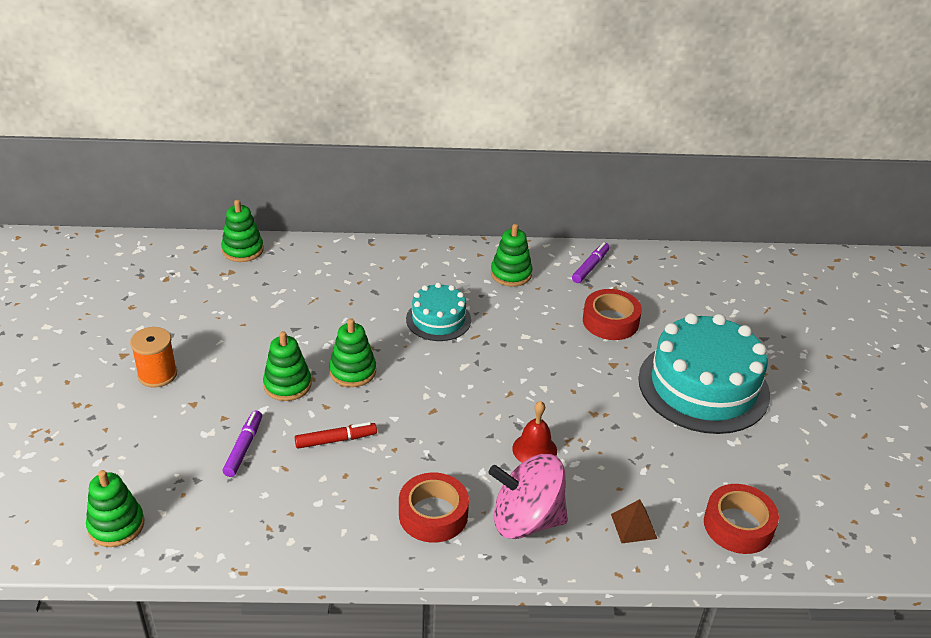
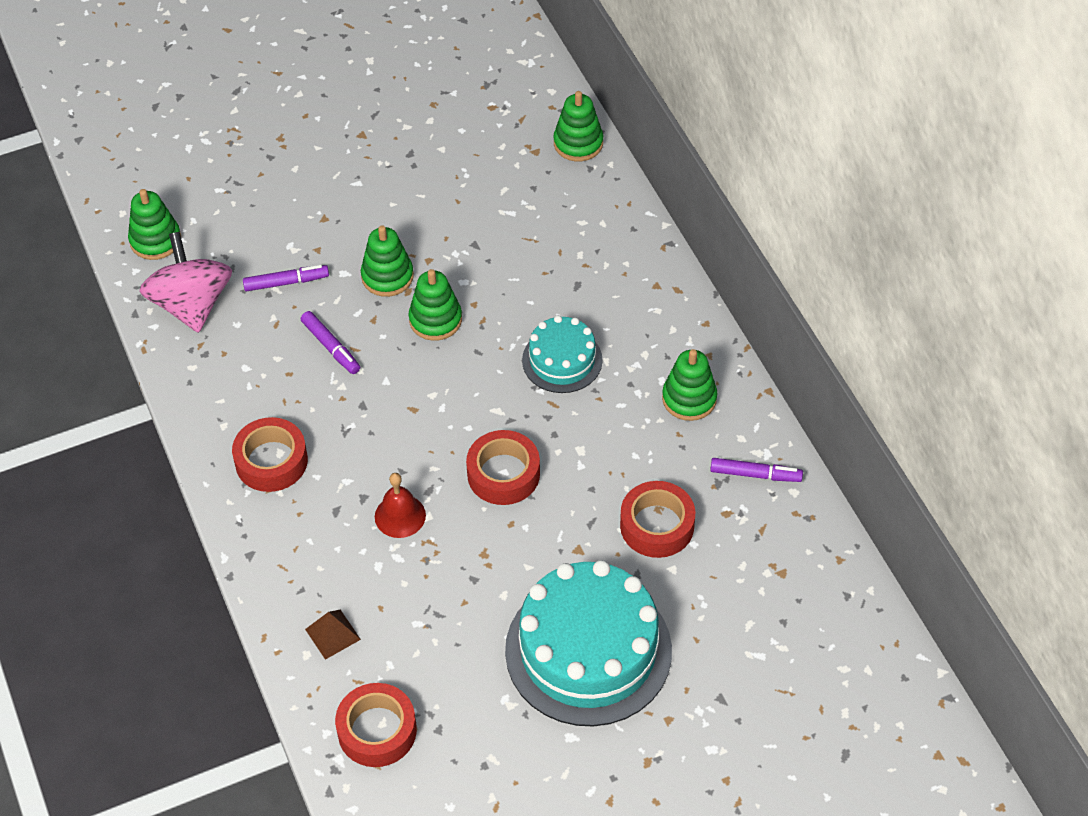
camera: 70 degrees right, 15 degrees up
(157, 374) = (348, 173): orange spool -> none
(336, 440) = (331, 347): red marker -> purple marker
(525, 380) = (503, 474): none -> red tape
(526, 520) = (298, 539): pink spinning top -> pink spinning top (191, 304)

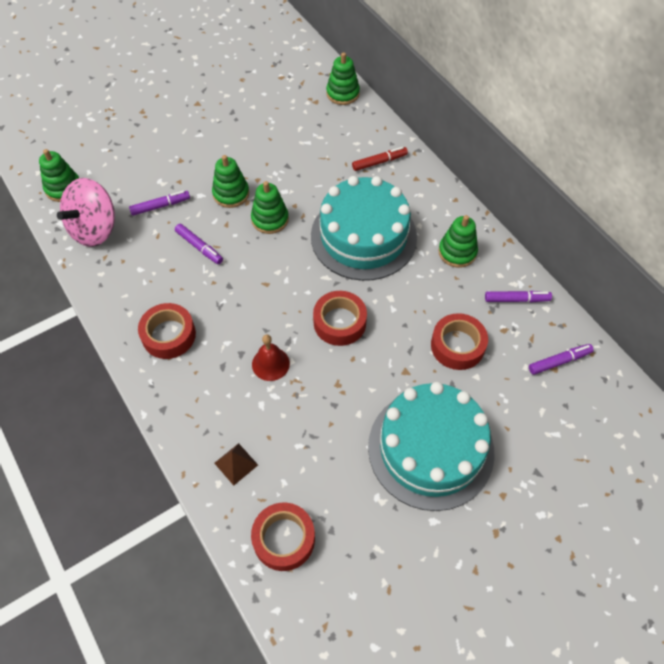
camera: 10 degrees left, 5 degrees up
(191, 304) = (95, 229): pink spinning top -> pink spinning top turned 120 degrees counterclockwise
(562, 360) = (363, 236): turquoise cake -> turquoise cake, size x1.88
(609, 255) = (379, 162): none -> red marker
(791, 564) = (559, 361): none -> purple marker

